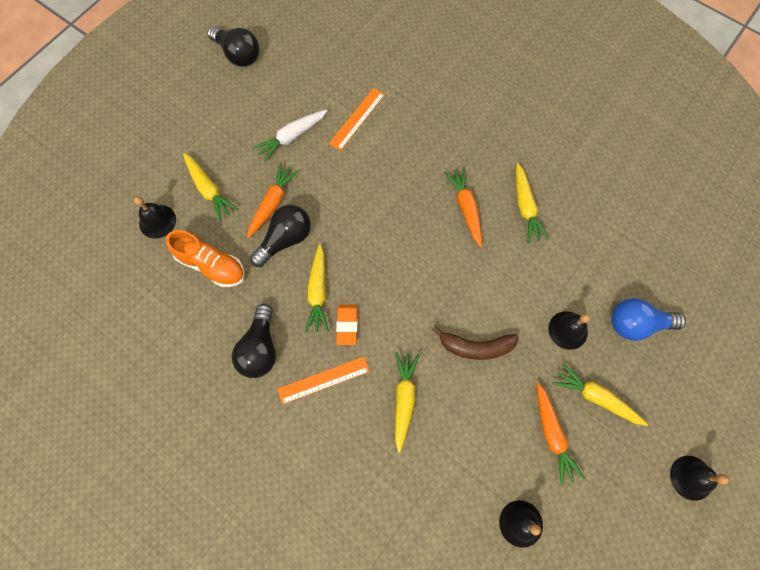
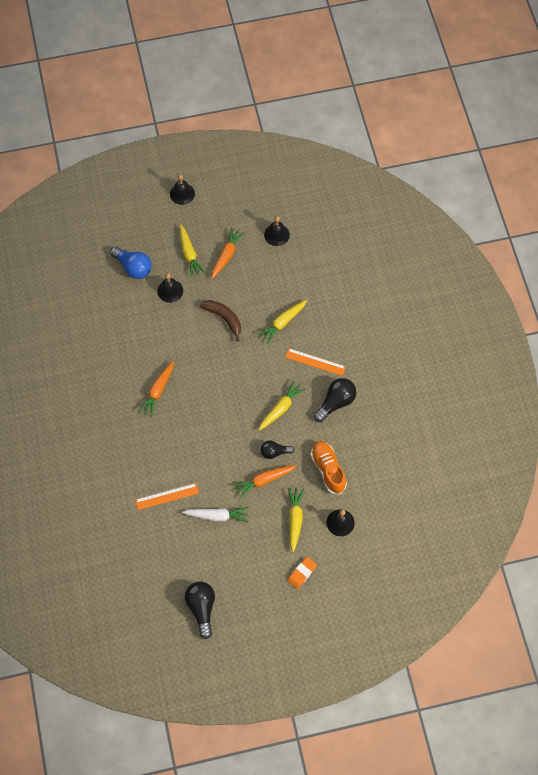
camera: 140 degrees left, 5 degrees down
(285, 239) = (274, 452): black light bulb -> black light bulb, size x0.64
(347, 325) = (280, 379): orange eraser -> orange eraser (302, 573)
(525, 207) = (125, 365): yellow carrot -> none

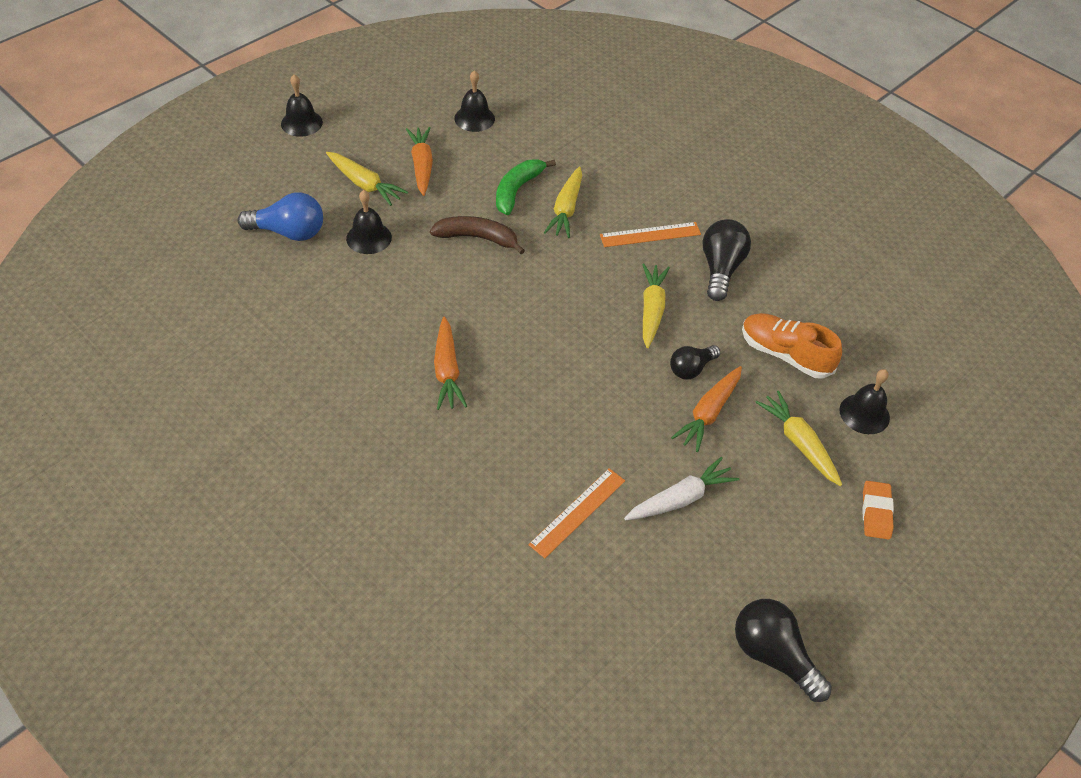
camera: 35 degrees left, 15 degrees down
(265, 297) = (517, 190): none -> green banana

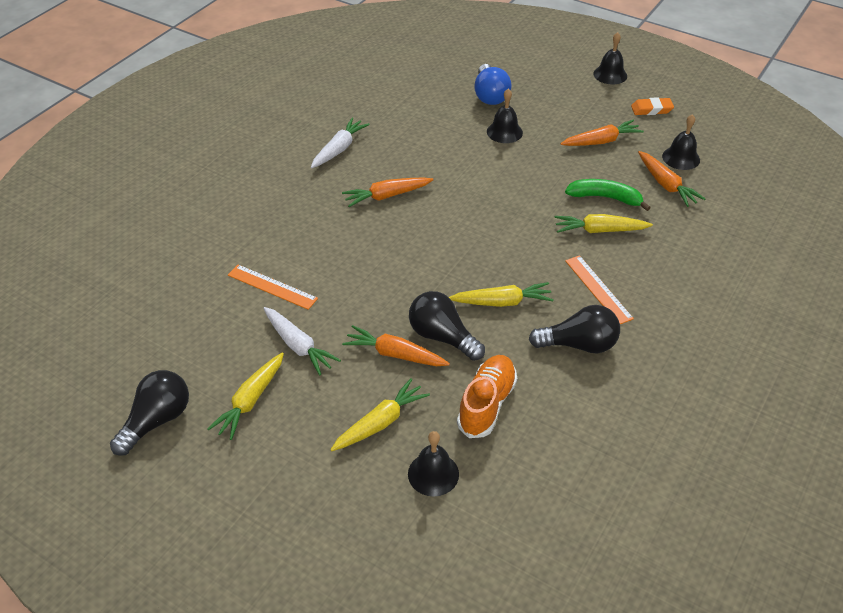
camera: 80 degrees right, 5 degrees down
(332, 402) = (339, 149): none -> white carrot
(364, 184) = (561, 118): yellow carrot -> yellow carrot (250, 401)
(477, 238) = (534, 186): brown banana -> none
(513, 142) = (666, 185): none -> orange carrot
(691, 369) = (442, 337): black light bulb -> black light bulb, size x1.55
(876, 512) = (314, 488): orange eraser -> orange eraser (651, 109)

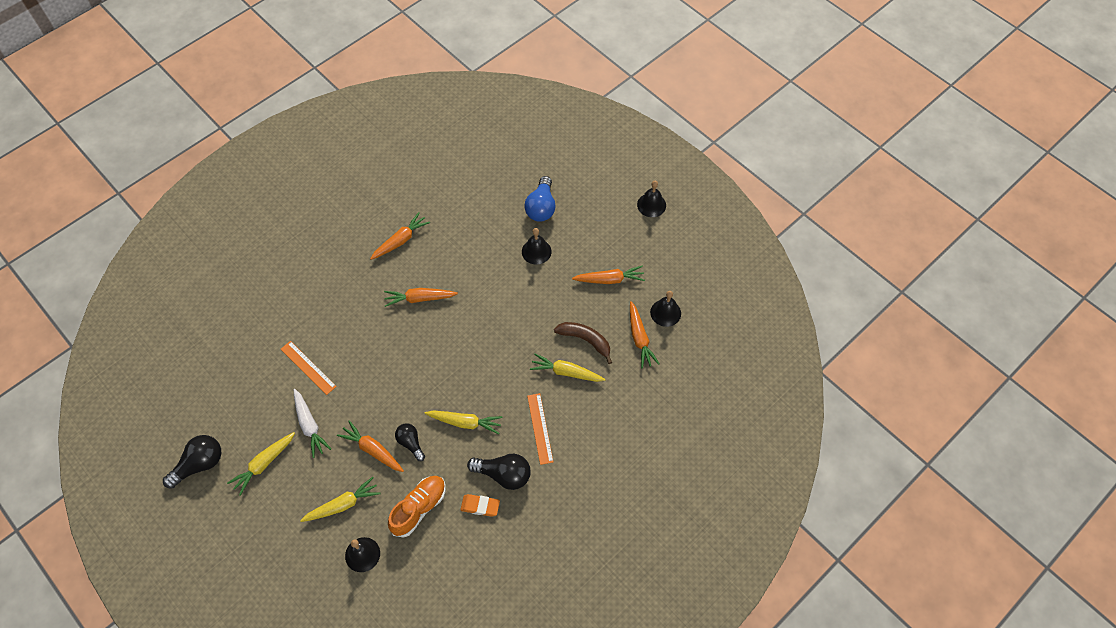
camera: 15 degrees right, 15 degrees up
(339, 149) = (401, 240): white carrot -> orange carrot
(442, 337) = (411, 443): black light bulb -> black light bulb, size x0.64
(605, 198) = (585, 340): green banana -> brown banana
(651, 109) = (667, 253): orange eraser -> orange eraser (480, 506)

